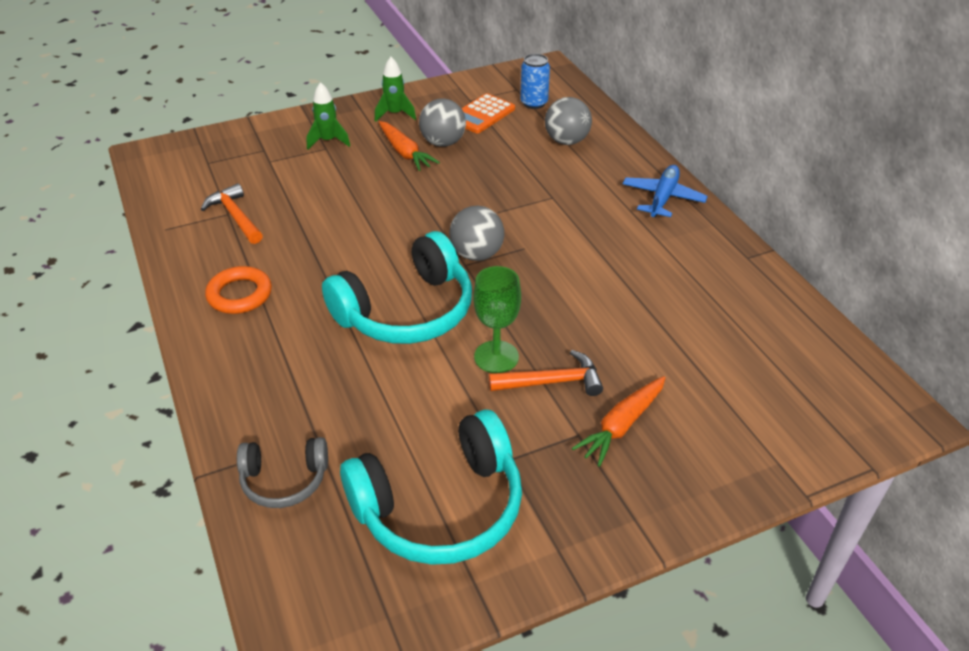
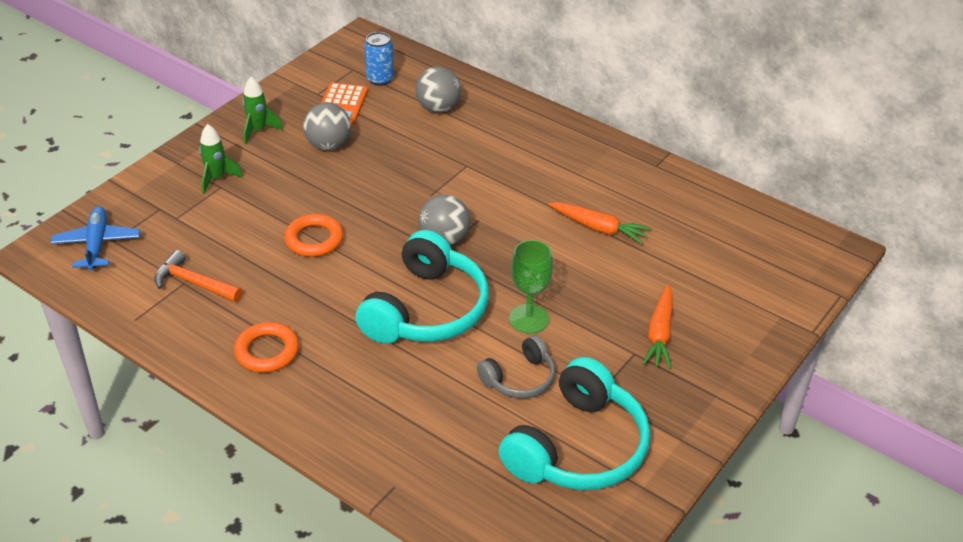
camera: 30 degrees left, 0 degrees up
(284, 480) = (444, 481): grey headphones -> grey headphones (519, 378)
(362, 215) = (314, 240): none -> orange ring
(405, 152) = (301, 166): orange carrot -> orange carrot (599, 228)
(552, 382) = (586, 321): orange hammer -> none
(663, 198) = (557, 135): blue plane -> blue plane (97, 244)

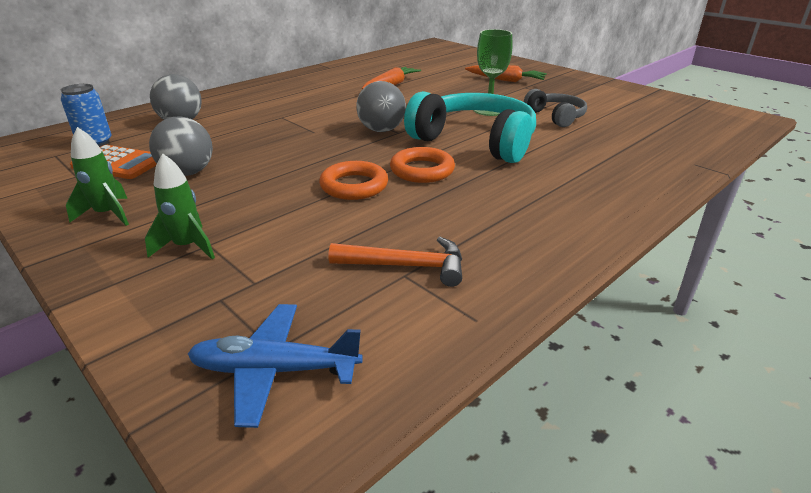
camera: 80 degrees left, 10 degrees down
(194, 283) = (407, 266): orange hammer -> orange hammer turned 120 degrees counterclockwise
(267, 351) = (536, 217): orange ring -> orange ring (422, 170)
(578, 447) = (620, 106): turquoise headphones -> none

